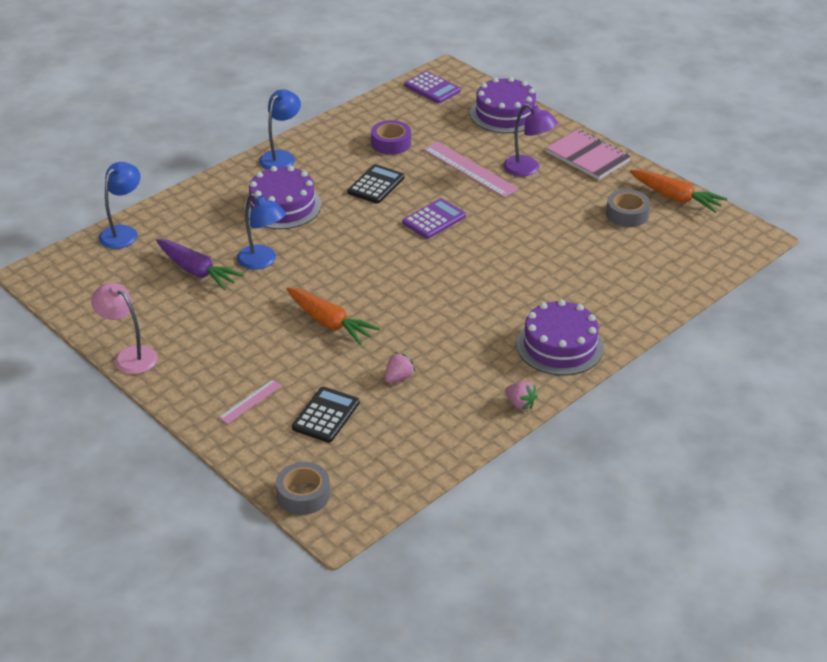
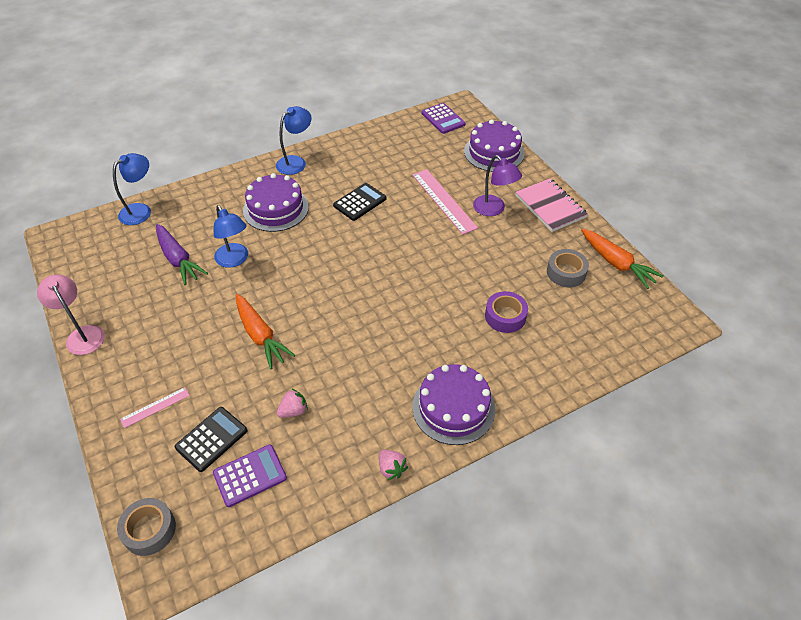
camera: 15 degrees right, 10 degrees up
(391, 143) = (388, 164): purple tape -> purple tape (505, 316)
(434, 219) = (394, 245): purple calculator -> purple calculator (250, 476)

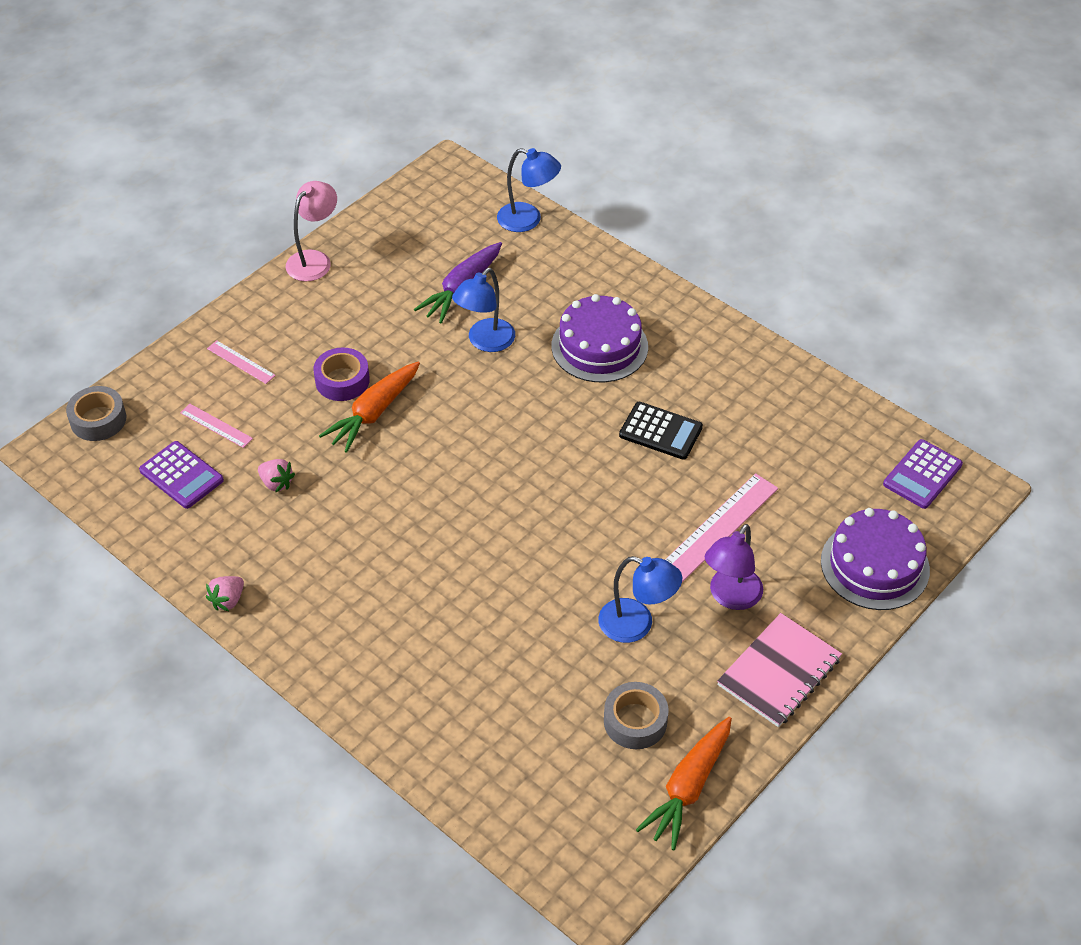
camera: 70 degrees right, 0 degrees up
(211, 439) = (216, 425): black calculator -> pink ruler
(296, 162) = (707, 332): blue lamp -> blue lamp (636, 625)
(453, 407) = (335, 639): purple cake -> none
(505, 316) = (512, 661): purple tape -> purple tape (342, 380)

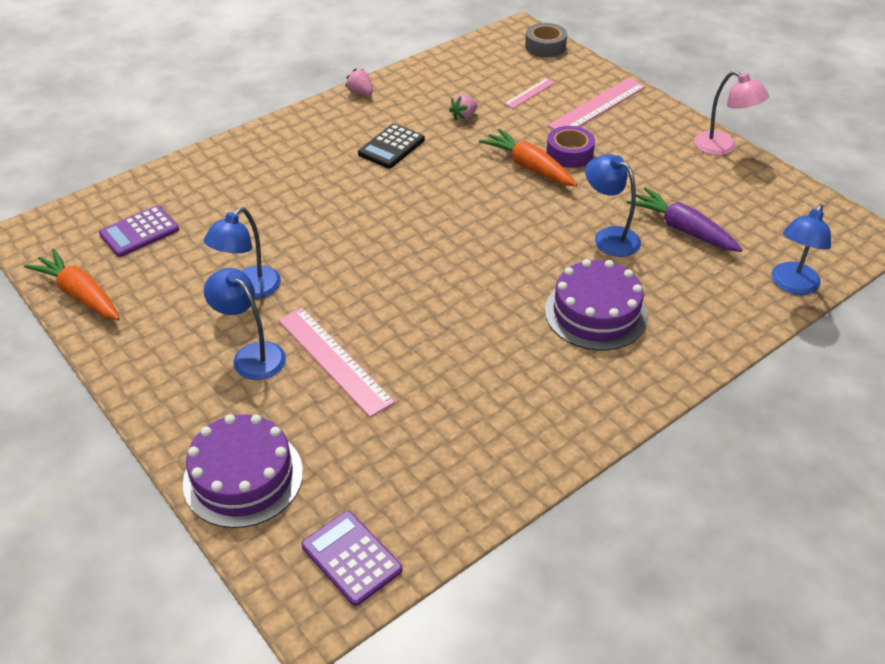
camera: 100 degrees right, 5 degrees down
(181, 475) = (482, 78): purple calculator -> purple calculator (139, 232)
(241, 362) = (597, 106): pink ruler -> pink ruler, size x1.89
(635, 721) = (157, 274): grey tape -> none
(660, 431) = (470, 340): black calculator -> black calculator (391, 147)
(730, 597) = (252, 355): purple lamp -> blue lamp
(779, 672) = (156, 373): pink notebook -> none

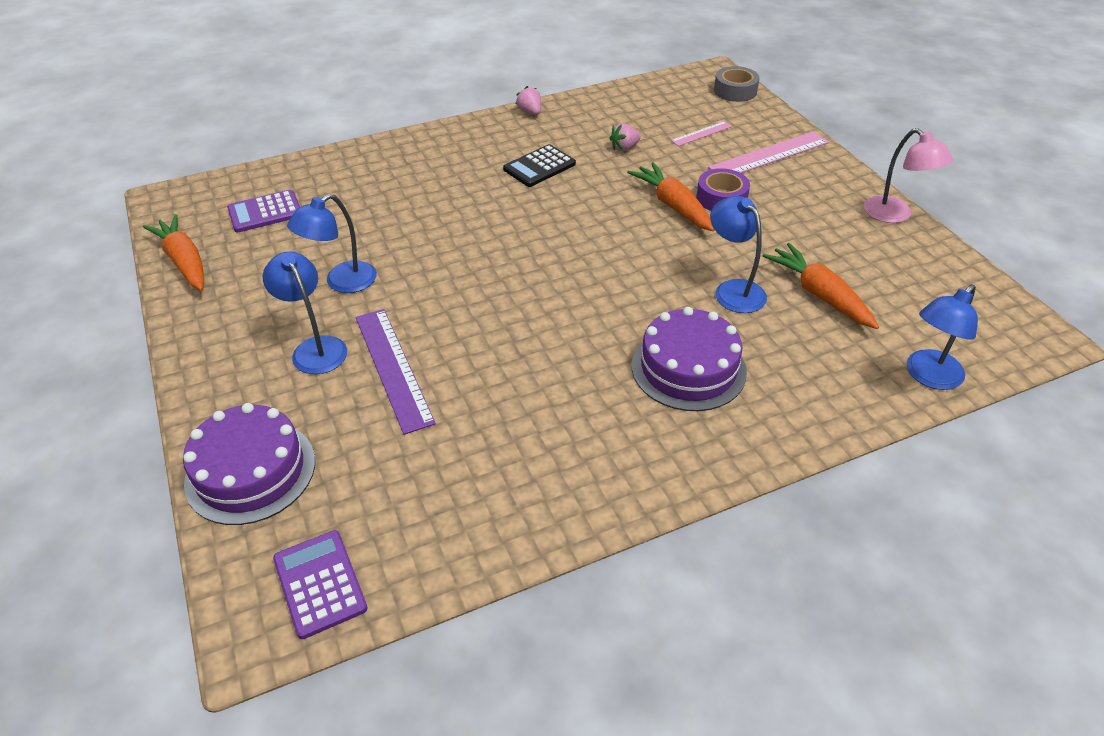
camera: 15 degrees right, 0 degrees up
(334, 360) = (393, 368): pink ruler -> purple ruler
(682, 229) = (819, 294): purple carrot -> orange carrot

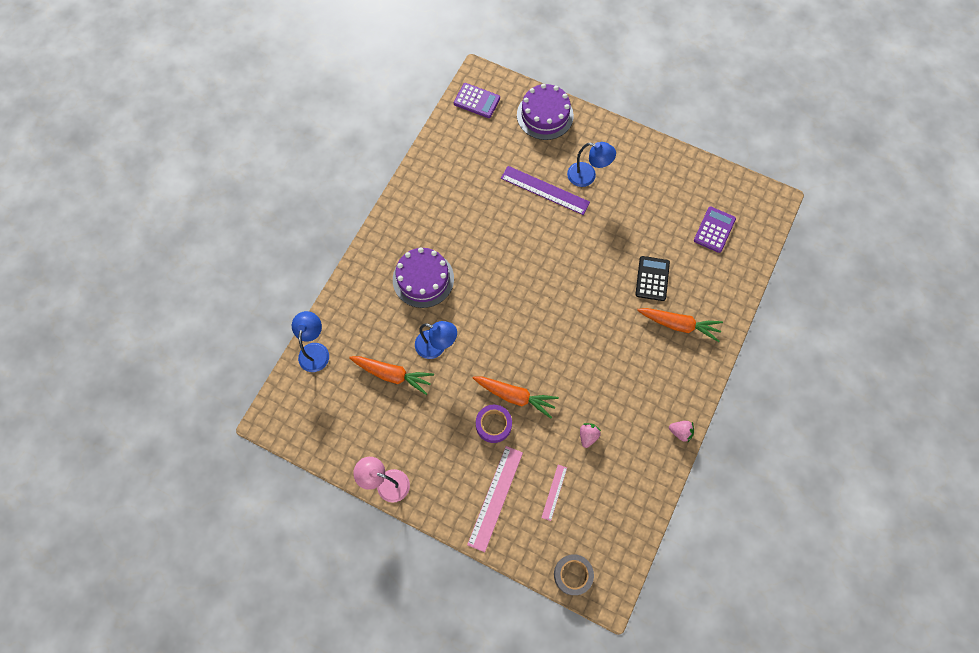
camera: 140 degrees right, 25 degrees up
(184, 261) = (705, 175): orange carrot -> orange carrot (679, 325)
(342, 282) = (620, 216): blue lamp -> none
(539, 167) = (619, 376): black calculator -> black calculator (652, 278)

